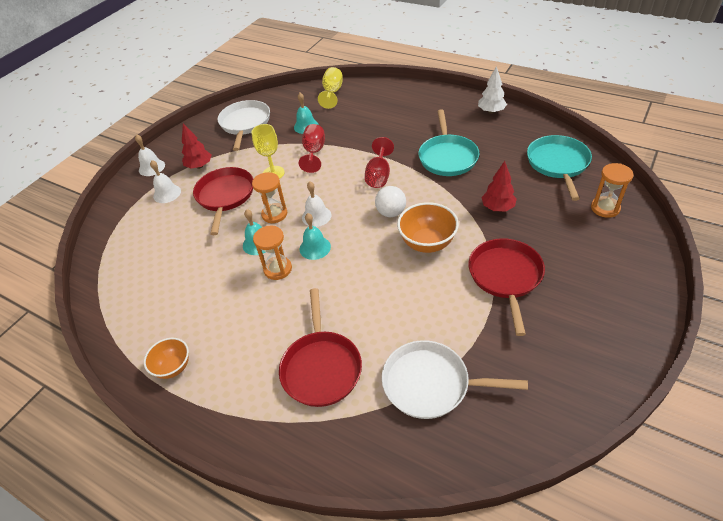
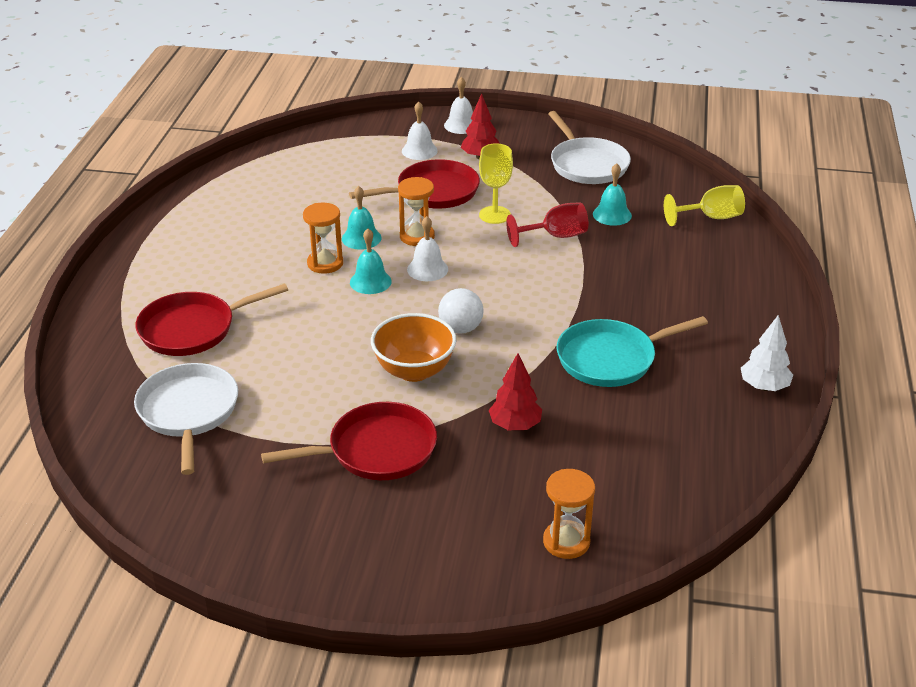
camera: 65 degrees right, 10 degrees down
(173, 367) = (171, 235): orange bowl -> none
(245, 124) = (587, 164): white pan -> white pan turned 90 degrees clockwise
(379, 176) = (533, 302): red goblet -> none
(558, 164) = (656, 479): turquoise pan -> none

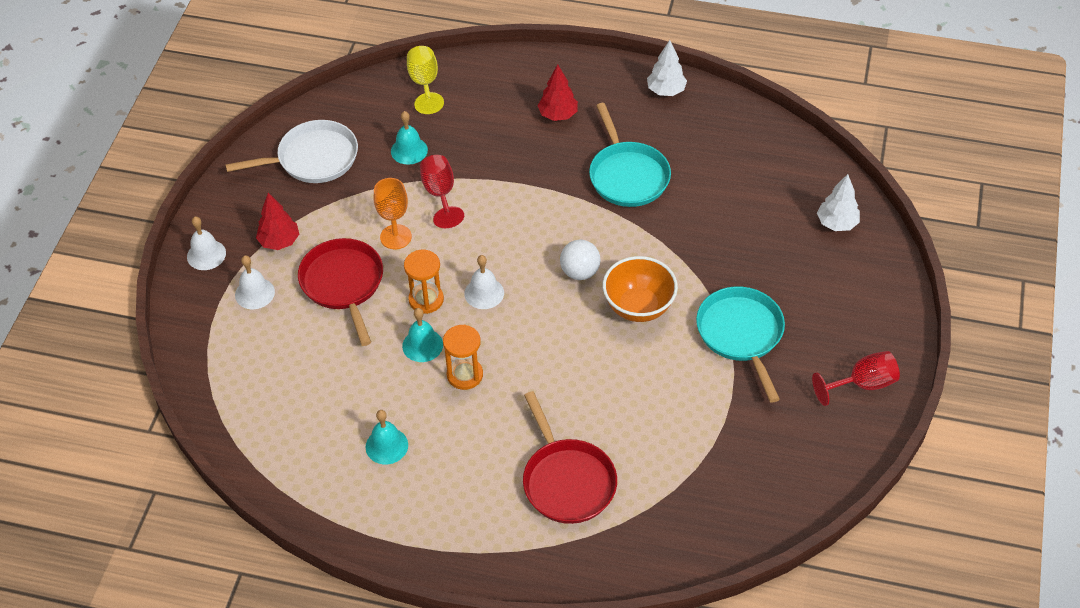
camera: 85 degrees left, 15 degrees up
(188, 412) = (692, 473): white pan -> none
(297, 557) = (863, 384): none -> red goblet
(370, 281) = (500, 338): turquoise bell -> turquoise bell (386, 446)
(376, 450) = (741, 334): red pan -> turquoise pan
(494, 215) = (395, 237): yellow goblet -> orange goblet
(515, 425) = (710, 243): red tree -> red tree (558, 115)
(566, 542) = (837, 223): orange hourglass -> white tree

